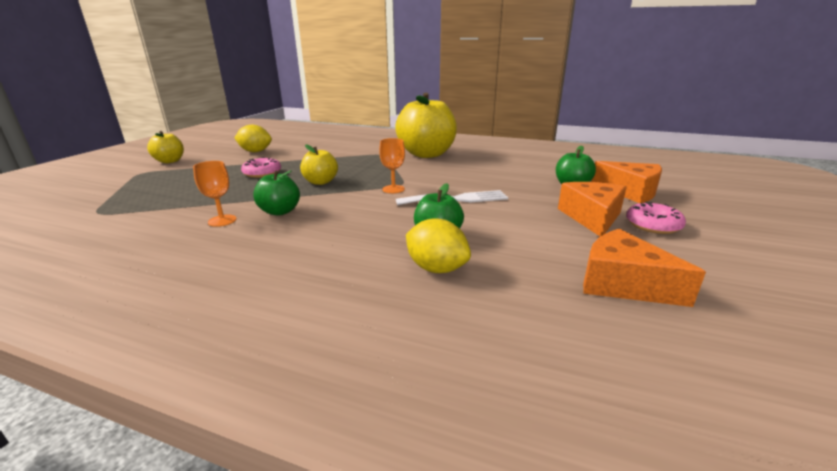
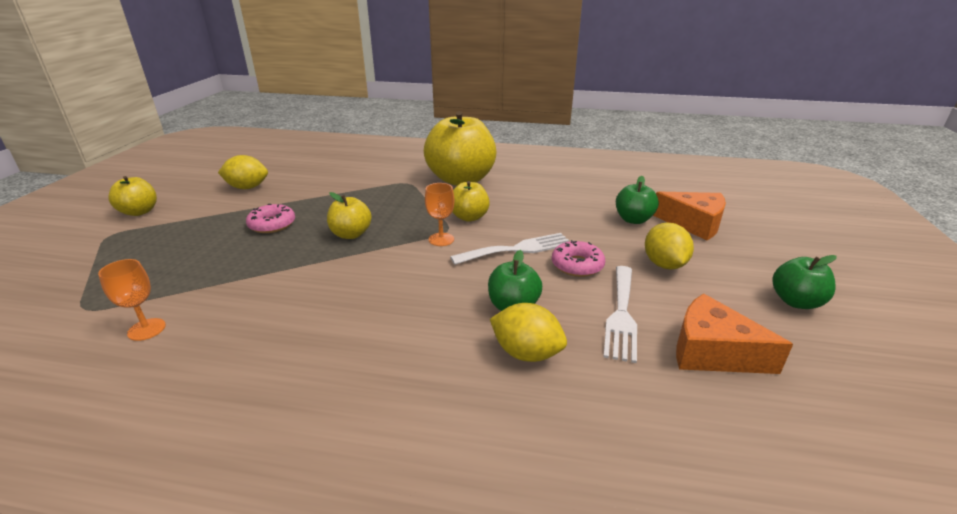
camera: 10 degrees left, 5 degrees up
(222, 220) = (255, 307): orange goblet -> orange goblet (146, 329)
(280, 211) = (320, 286): green apple -> green apple (796, 302)
(423, 177) = (469, 217): none -> yellow apple
(538, 249) = (621, 315): none -> white fork
(592, 217) = (664, 264): orange cheese -> yellow lemon
(653, 225) = (725, 270): pink donut -> pink donut (577, 265)

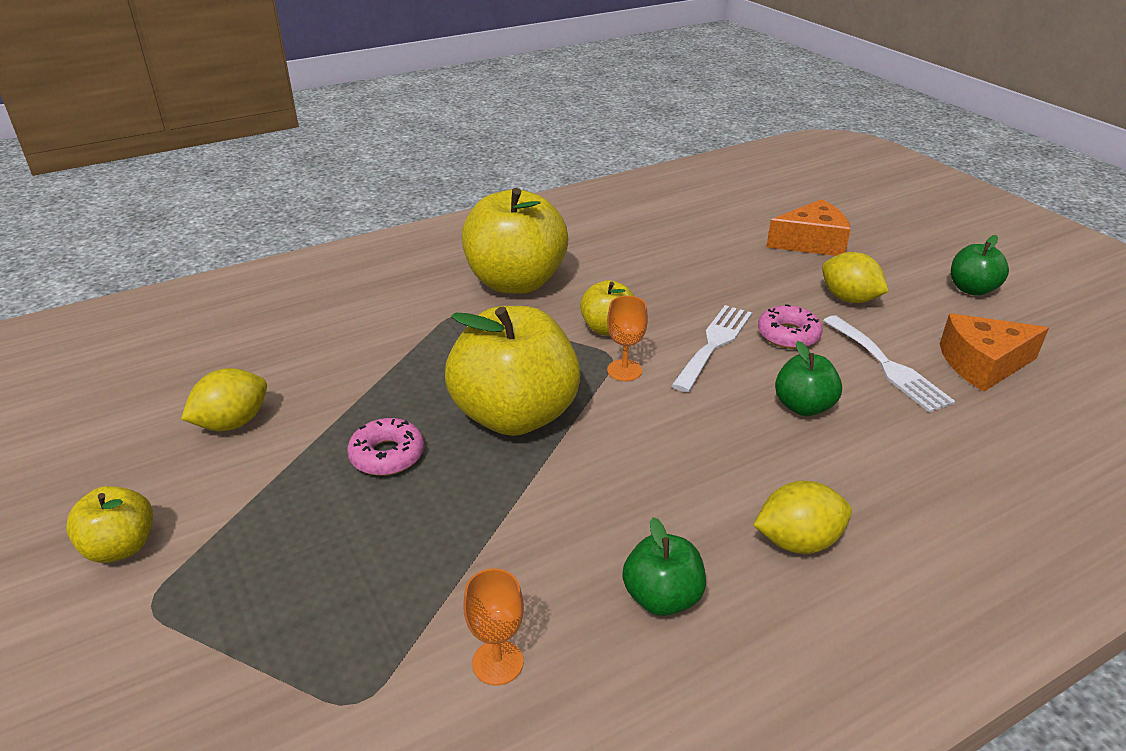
camera: 40 degrees left, 5 degrees up
(351, 234) = (515, 415): yellow apple -> yellow apple, size x2.01
(526, 353) = (878, 443): yellow lemon -> yellow lemon (797, 541)
(633, 220) = (760, 260): green apple -> green apple (662, 597)

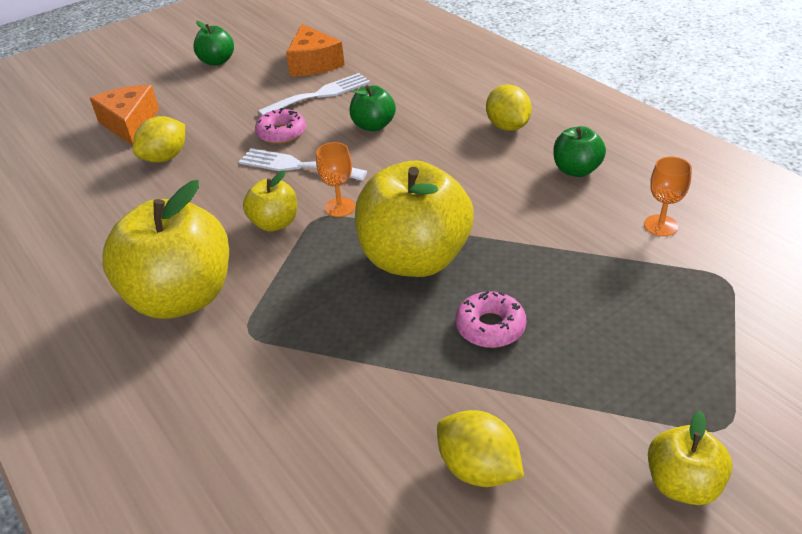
camera: 95 degrees left, 5 degrees up
(849, 299) = (228, 108): yellow lemon -> yellow lemon (165, 158)

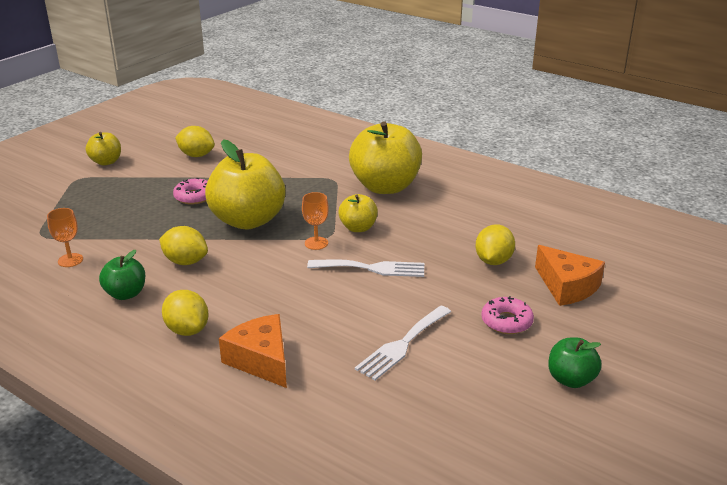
camera: 160 degrees right, 10 degrees down
(281, 133) = (409, 296): pink donut -> pink donut (506, 322)
(313, 63) = (444, 392): orange cheese -> orange cheese (261, 360)
(373, 126) = (323, 314): green apple -> none
(508, 203) = (185, 261): none -> yellow lemon

